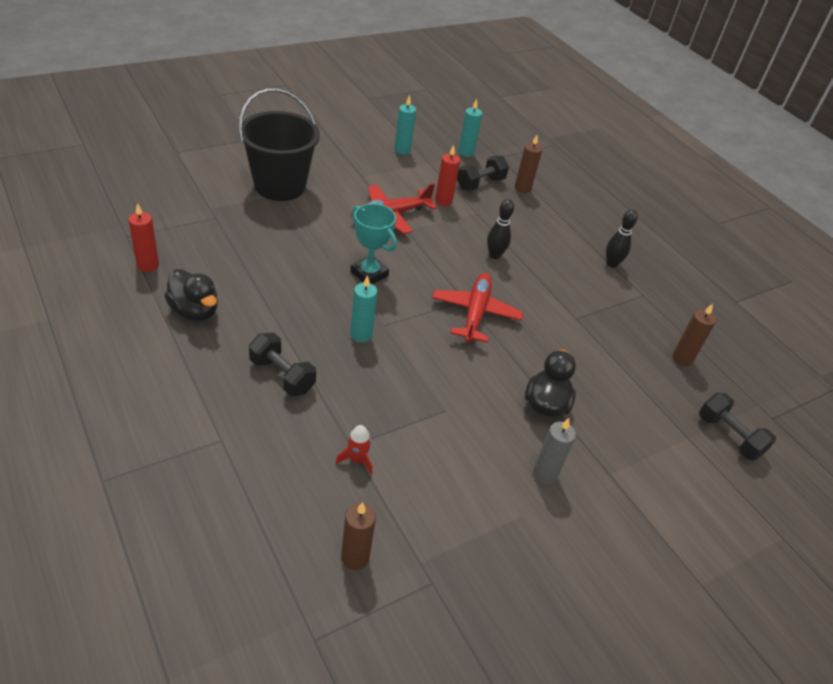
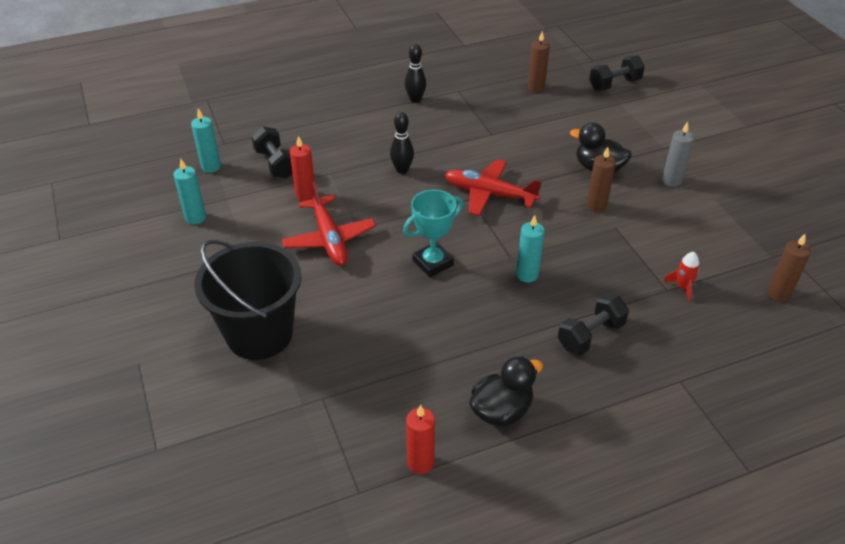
camera: 75 degrees left, 0 degrees up
(522, 188) = (288, 135): brown candle -> brown candle (596, 206)

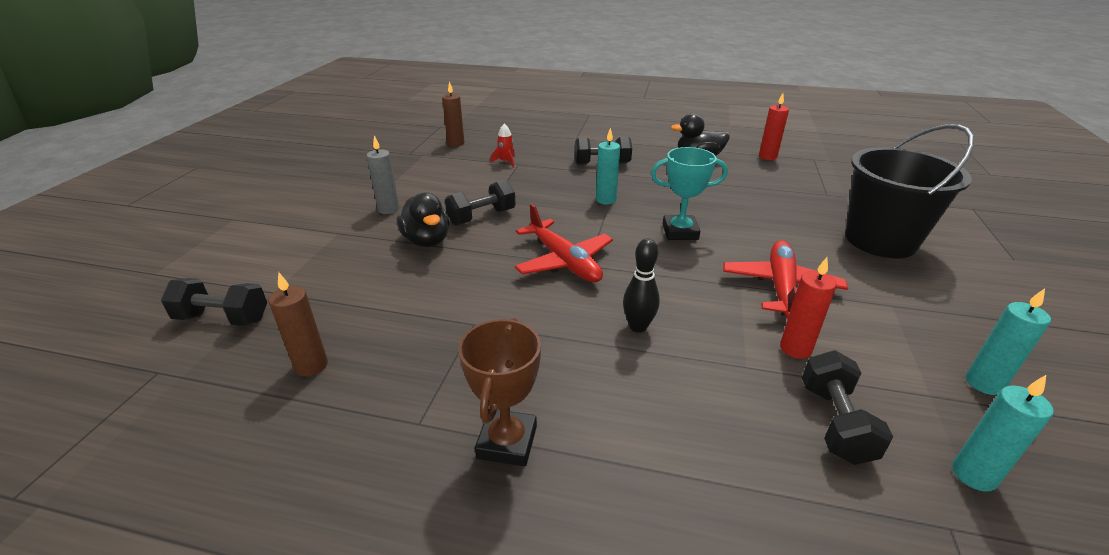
camera: 145 degrees left, 10 degrees down
(415, 100) = (507, 442): black bowling pin -> brown trophy
(596, 206) = (482, 217): brown candle -> black dumbbell

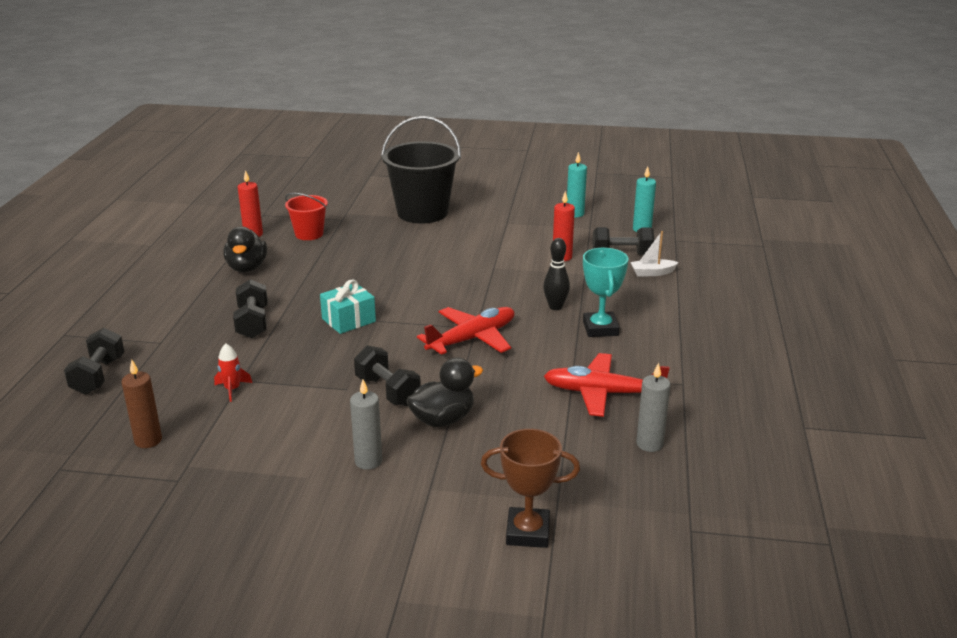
camera: 95 degrees left, 5 degrees down
(223, 318) = (608, 519): black dumbbell -> black dumbbell (98, 376)
(311, 366) = (649, 444): brown candle -> grey candle
(507, 442) = (682, 350): brown trophy -> brown trophy (528, 532)
(606, 200) = (348, 320): turquoise candle -> turquoise gift
(680, 232) = (414, 285): turquoise trophy -> turquoise trophy (600, 328)
(773, 454) = (652, 273): none -> white boat
(780, 179) = (309, 234): none -> red bucket
(781, 287) = (493, 254): red plane -> red plane (603, 393)

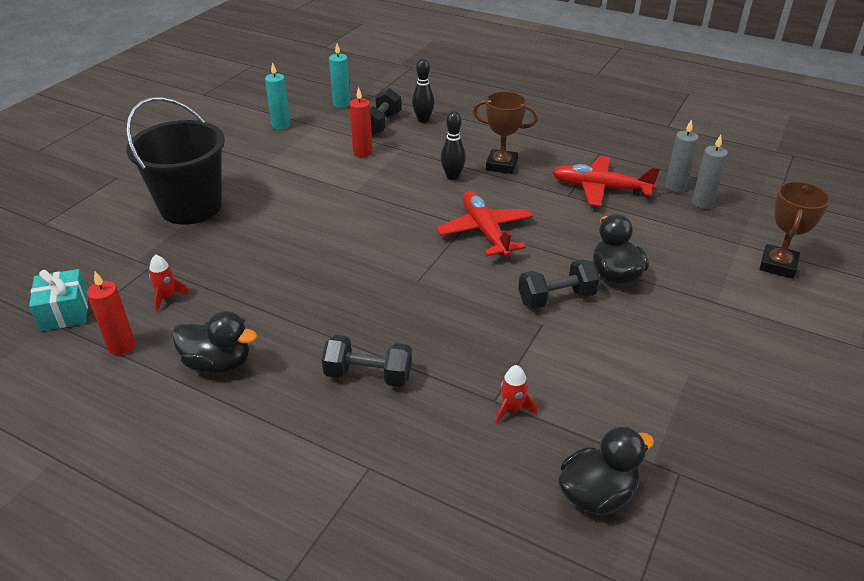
camera: 70 degrees left, 10 degrees up
(98, 376) = (427, 540): black dumbbell -> none
(148, 440) = (597, 494): brown candle -> black duck
(309, 234) = (167, 297): red bucket -> red rocket
(348, 320) = (405, 300): turquoise gift -> turquoise gift (65, 312)
(368, 461) = (671, 330): grey candle -> grey candle (702, 203)
(600, 328) = (501, 165): turquoise trophy -> brown trophy
(603, 393) = (600, 188): red plane -> red plane turned 75 degrees clockwise
(652, 273) = (423, 120): white boat -> black bowling pin

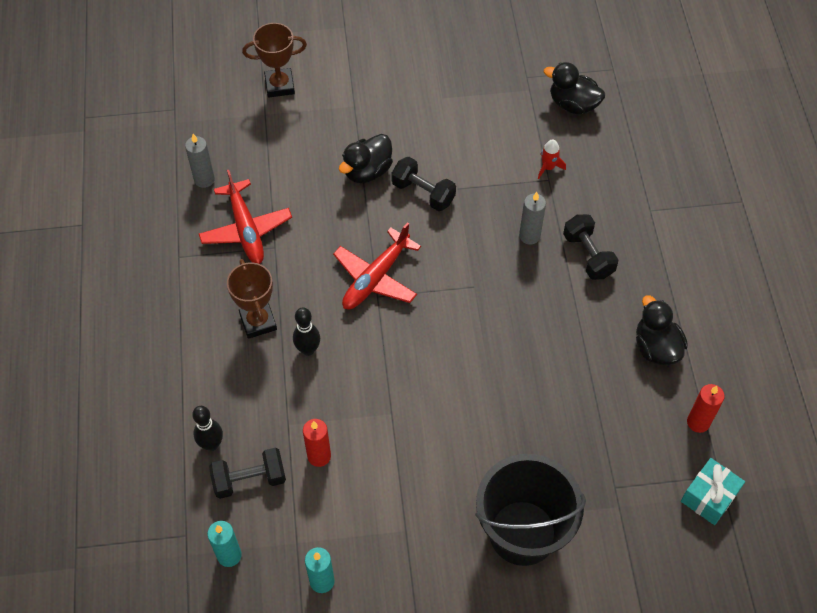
camera: 125 degrees left, 20 degrees up
(167, 297) = (633, 439): red rocket -> none
(702, 203) = (219, 153): grey candle -> grey candle (529, 236)

